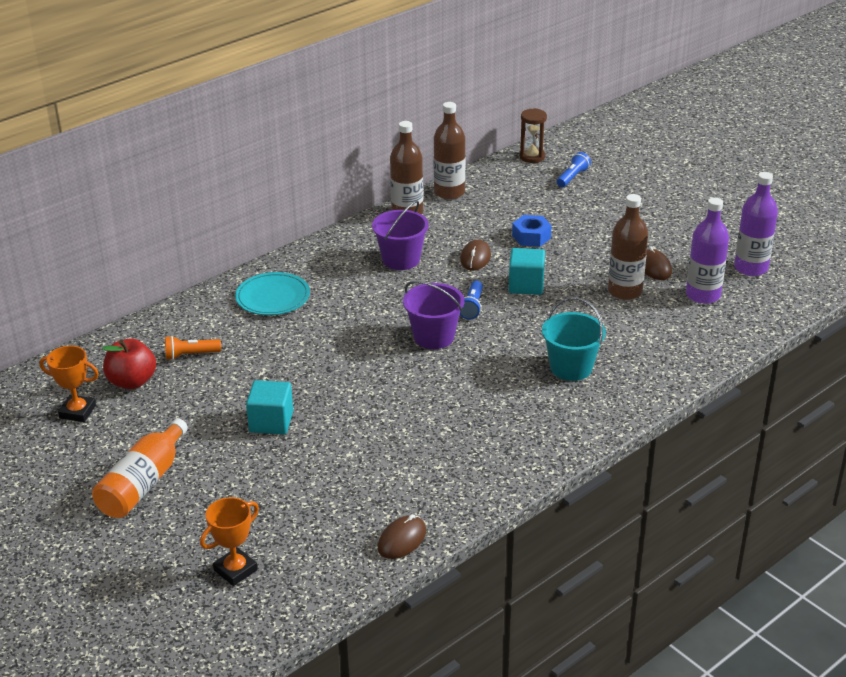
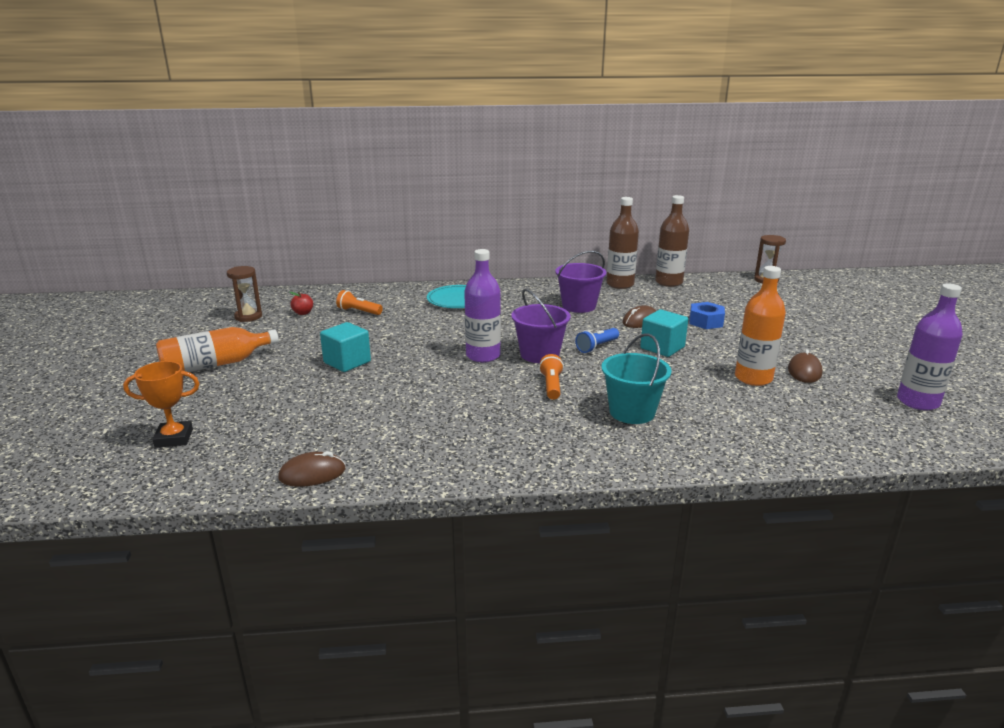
camera: 35 degrees right, 10 degrees down
(77, 412) = (248, 317): orange trophy -> brown hourglass
(132, 381) = (303, 313): red apple -> red apple, size x0.53
(482, 368) = (551, 386): none -> orange flashlight
(572, 177) = (789, 298): blue flashlight -> none
(625, 291) = (753, 378): brown bottle -> orange bottle
(703, 295) = (837, 405): purple bottle -> purple bottle (483, 355)

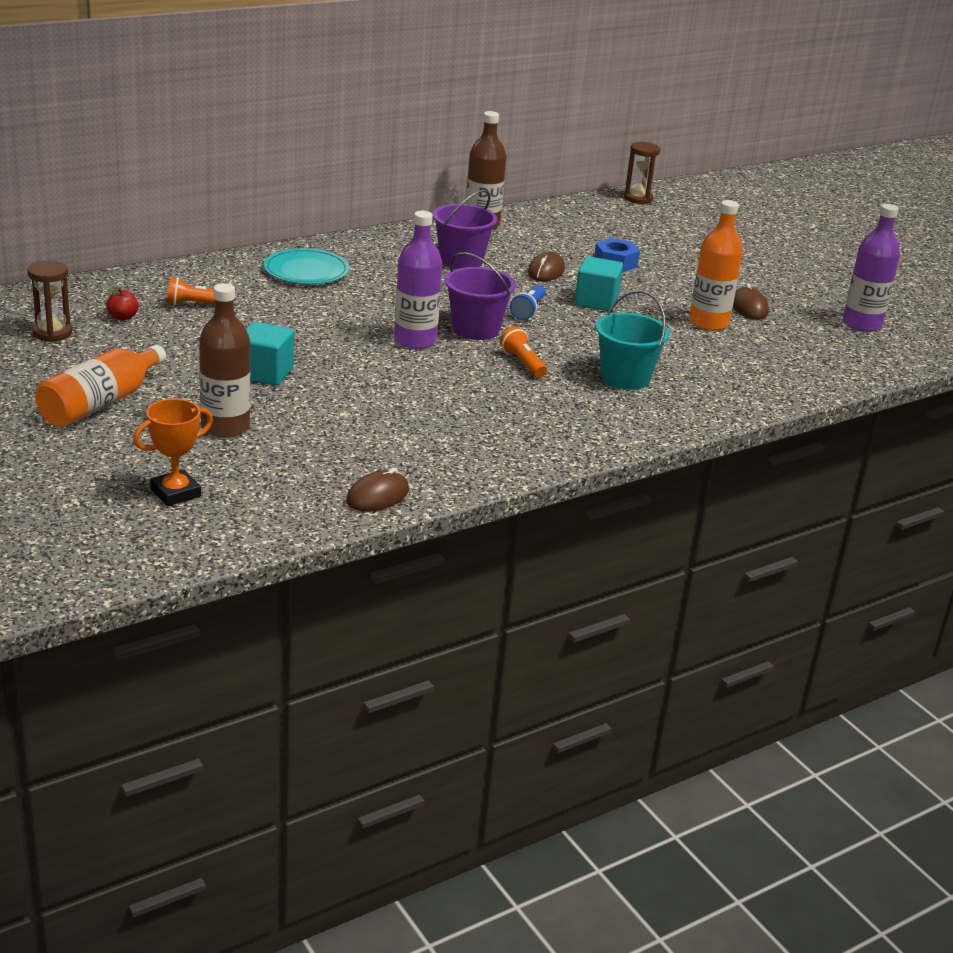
camera: 30 degrees left, 5 degrees up
(668, 282) = (535, 214): brown bottle -> brown bottle (225, 427)

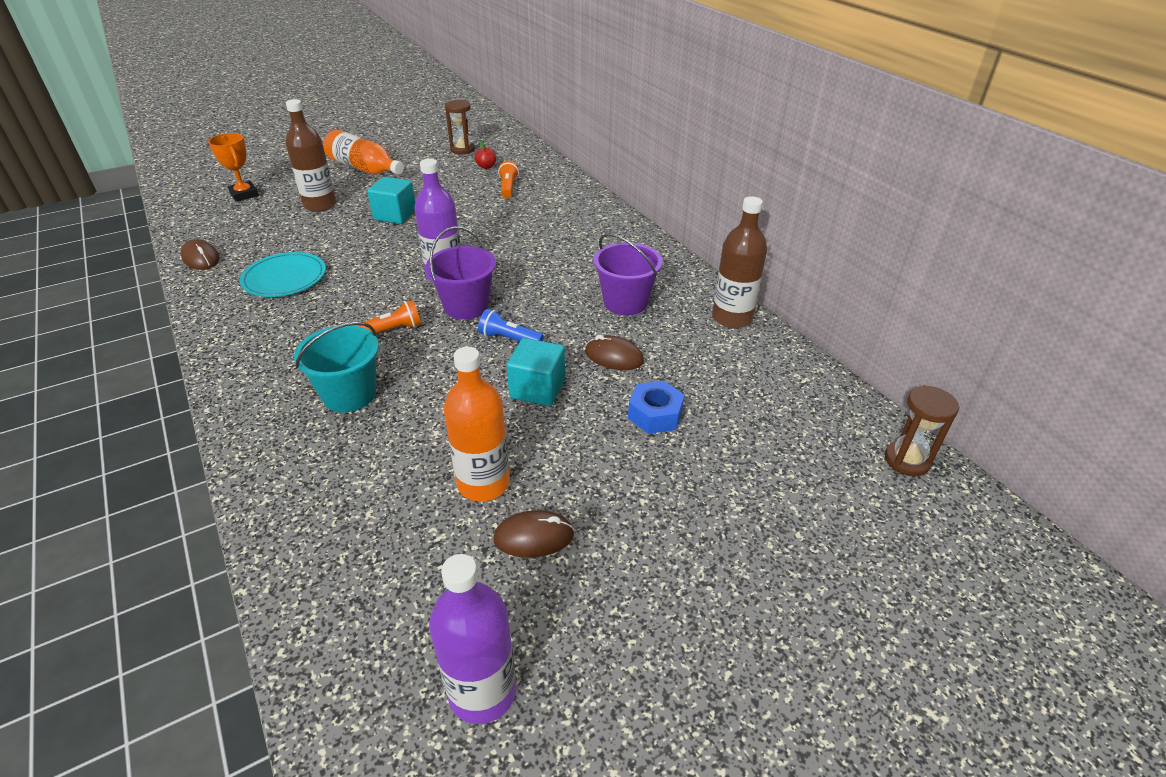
camera: 95 degrees right, 10 degrees up
(306, 271) = (579, 226): turquoise plate -> turquoise plate (284, 278)

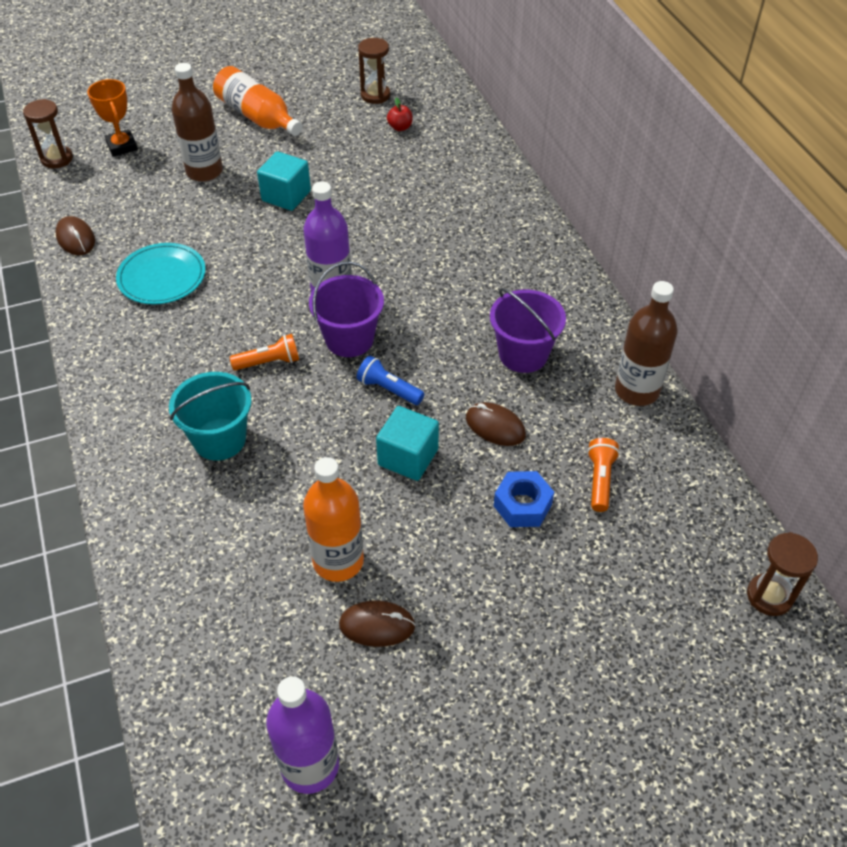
camera: 10 degrees right, 10 degrees up
(183, 206) = (57, 159): none -> brown hourglass
(508, 188) = (420, 165): orange flashlight -> orange flashlight (600, 480)

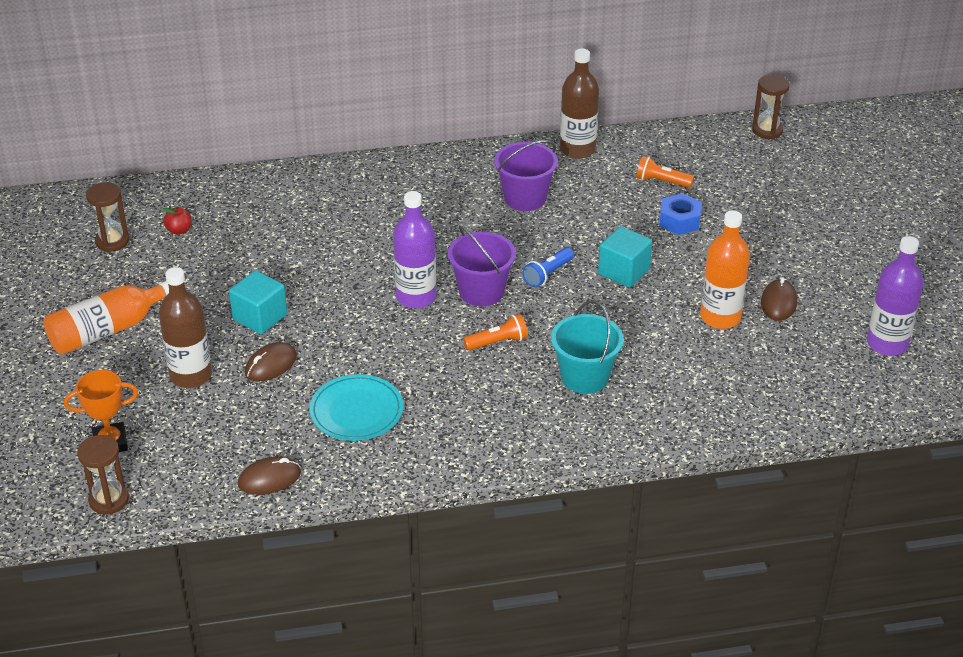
camera: 80 degrees left, 10 degrees down
(269, 362) = (498, 342): orange flashlight -> orange flashlight turned 75 degrees clockwise
(495, 426) = (600, 223): brown mouse -> brown mouse (271, 365)

